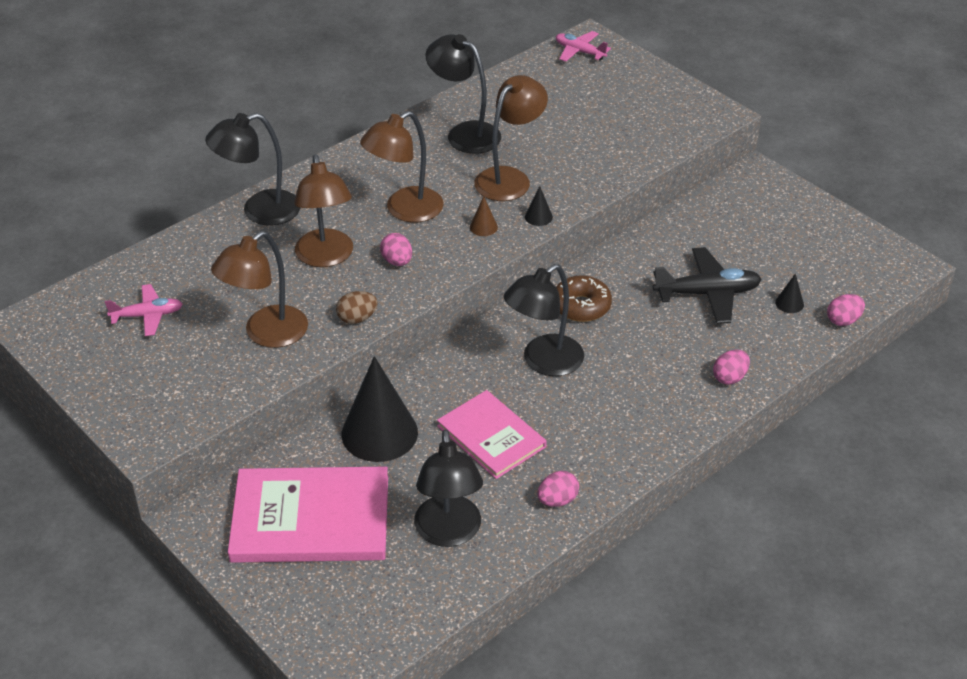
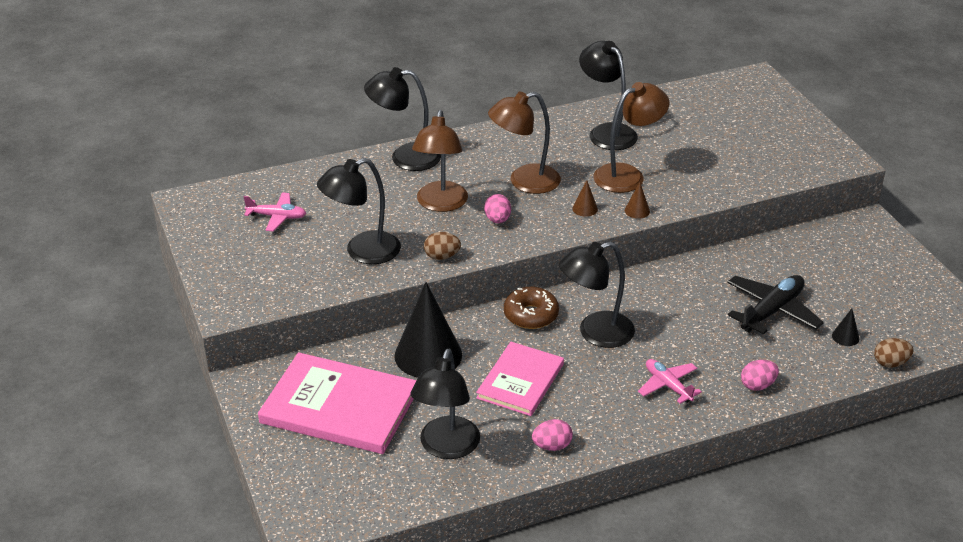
camera: 20 degrees right, 5 degrees down
(266, 334) = (362, 252): brown lamp -> black lamp
(491, 436) = (520, 381): pink book -> pink book turned 45 degrees clockwise
(538, 217) = (637, 211): black cone -> brown cone
(579, 52) = (742, 86): pink plane -> pink plane (668, 385)
(581, 306) = (651, 296): brown donut -> brown donut (531, 315)
(707, 293) = (772, 311): black plane -> black plane turned 60 degrees counterclockwise
(843, 320) = (890, 363): pink egg -> brown egg

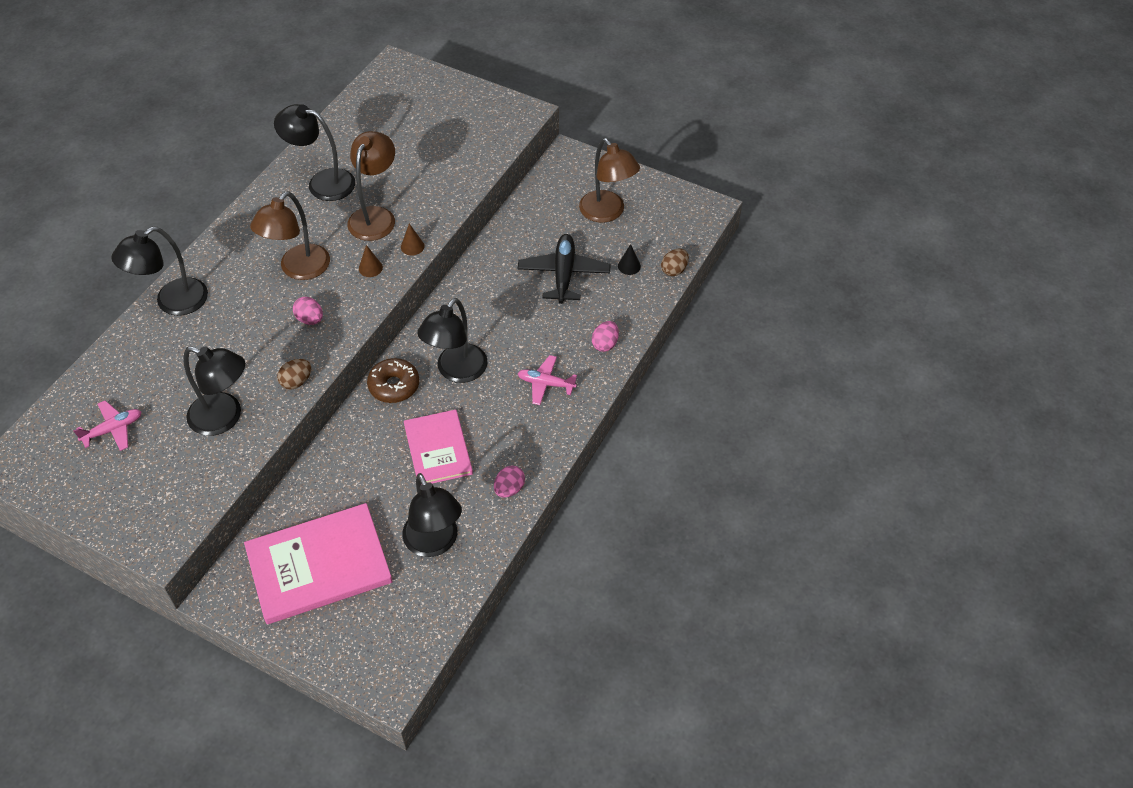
camera: 40 degrees left, 15 degrees up
(362, 252) = (225, 418): black lamp -> black lamp turned 90 degrees counterclockwise
(428, 355) = (346, 473): black cone -> none
(440, 204) = (248, 332): brown lamp -> brown lamp (607, 213)

